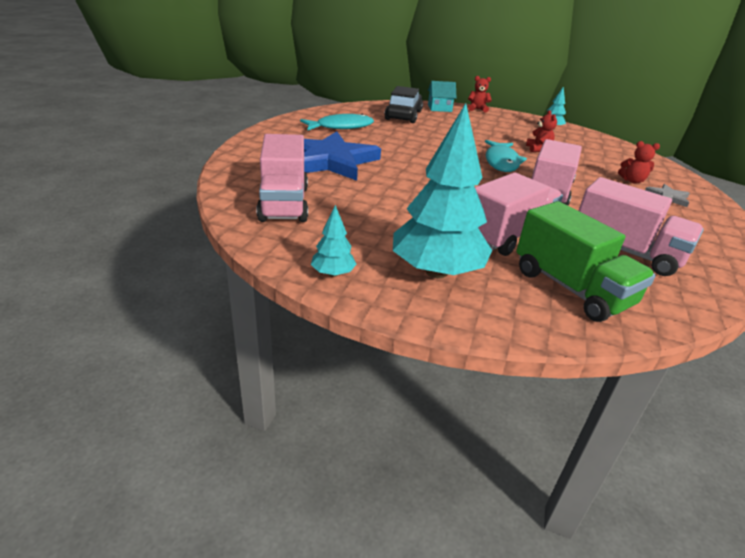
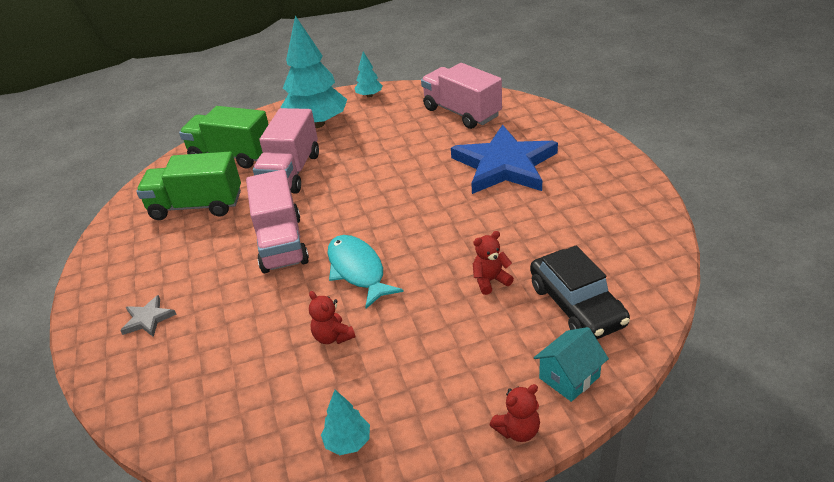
camera: 150 degrees right, 5 degrees up
(341, 127) = (587, 220): turquoise fish -> none
(625, 251) = (196, 206): pink truck -> green truck
(632, 181) = (190, 332): red teddy bear -> red teddy bear (490, 281)

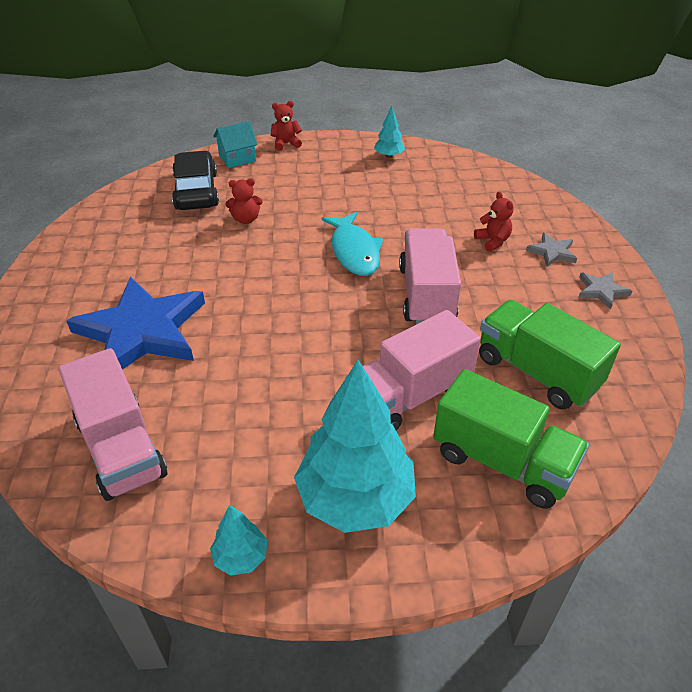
camera: 170 degrees left, 5 degrees up
(115, 285) = (601, 291): none -> grey star
(196, 206) = (537, 372): green truck -> green truck turned 150 degrees counterclockwise
(291, 172) = (409, 396): pink truck -> pink truck turned 150 degrees counterclockwise
(333, 337) = (388, 208): red teddy bear -> red teddy bear (492, 241)

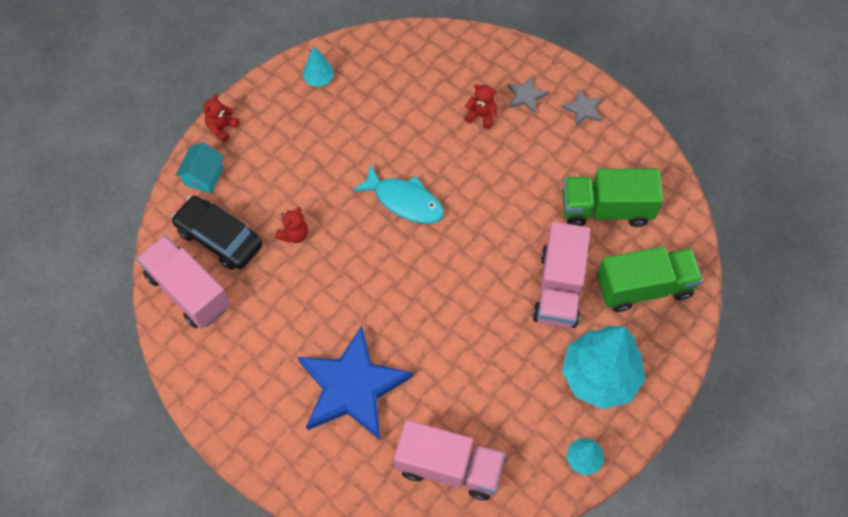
camera: 45 degrees left, 20 degrees up
(426, 295) = (489, 201): pink truck -> pink truck (188, 291)

